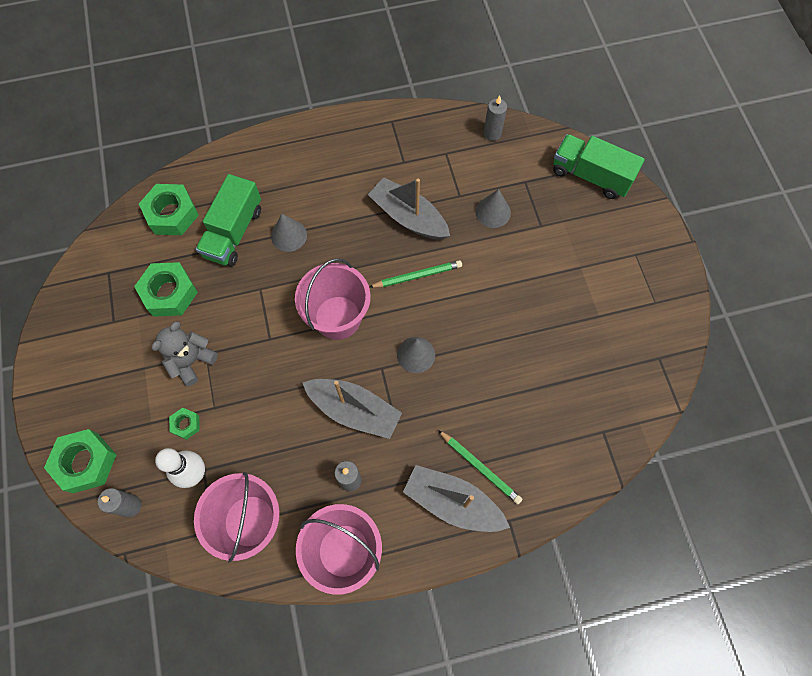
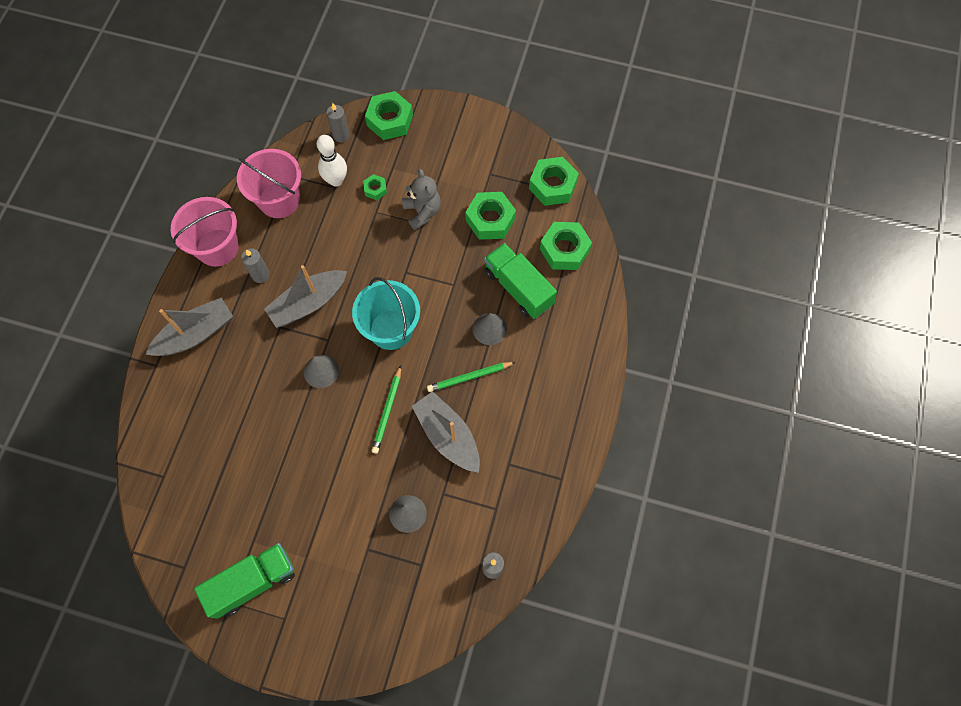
camera: 120 degrees right, 0 degrees up
(101, 257) = (552, 185): none -> green nut
(338, 317) = (391, 329): pink bucket -> turquoise bucket
(408, 217) = (448, 436): grey boat -> grey boat turned 105 degrees counterclockwise
(480, 467) = (205, 367): green pencil -> green pencil (469, 377)
(590, 176) = (388, 635): green truck -> green truck (253, 582)

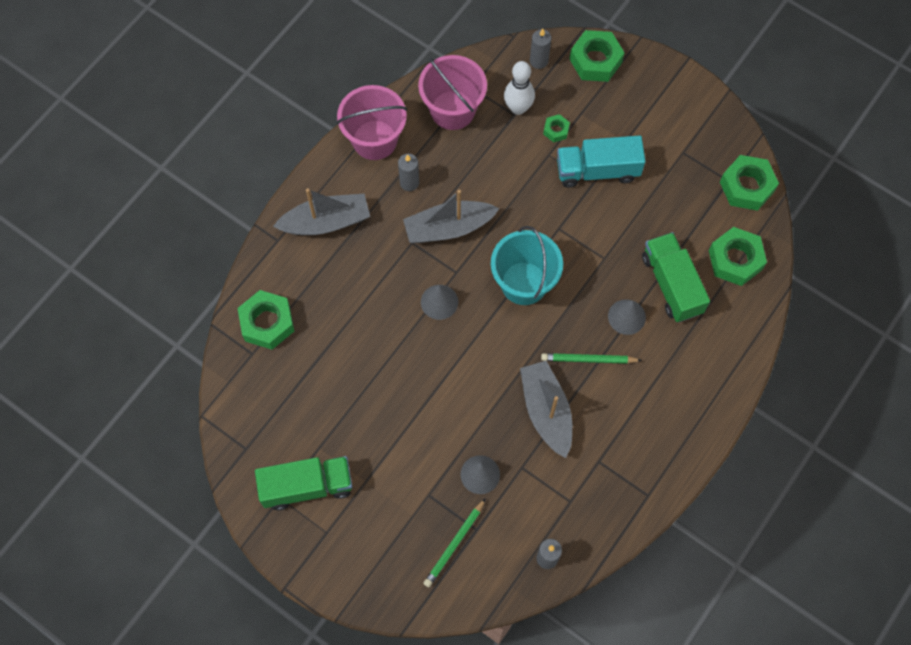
camera: 20 degrees right, 0 degrees up
(387, 411) = (493, 365): green pencil -> green pencil (454, 544)
(422, 212) = (597, 170): grey teddy bear -> turquoise truck
(490, 219) = (666, 202): green nut -> green nut (267, 323)

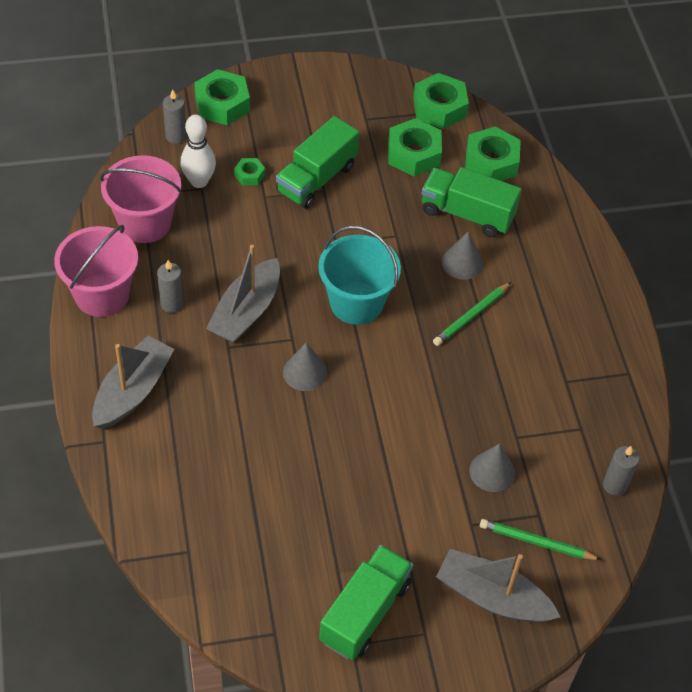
camera: 50 degrees left, 15 degrees down
(267, 323) = (173, 515): green nut -> green nut (413, 154)
(454, 544) = (536, 542): green pencil -> green pencil turned 120 degrees clockwise
(546, 411) = (485, 380): grey boat -> grey boat (492, 597)
(597, 170) = (316, 179): turquoise truck -> green truck

